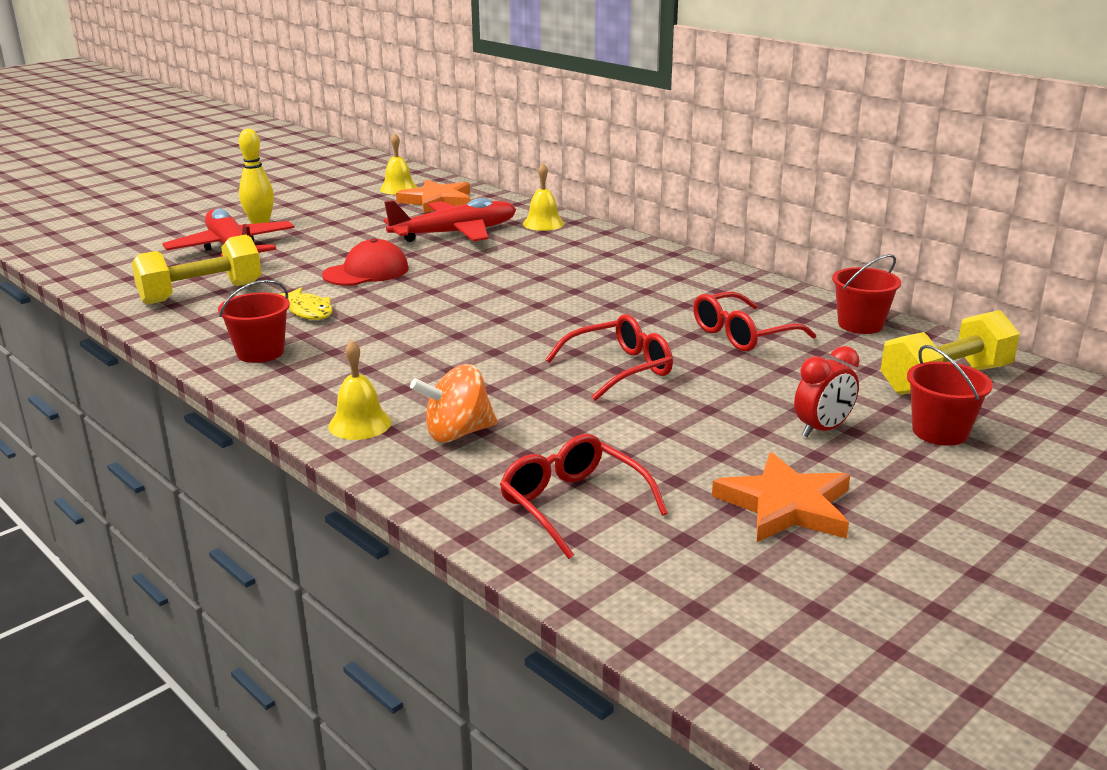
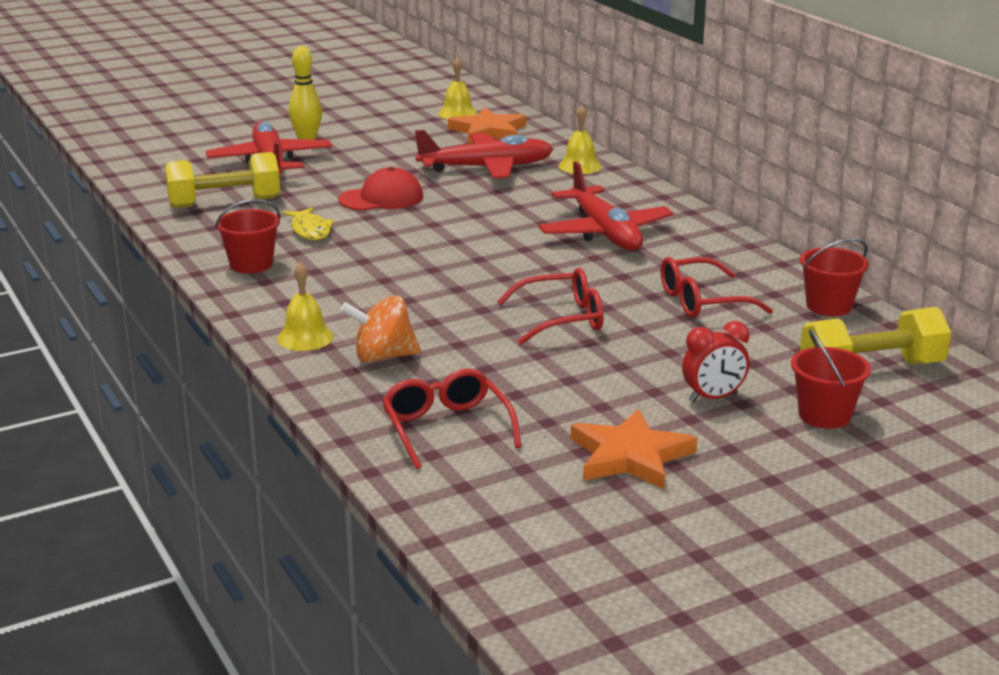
camera: 15 degrees right, 0 degrees up
(605, 280) = (604, 232): none -> red plane

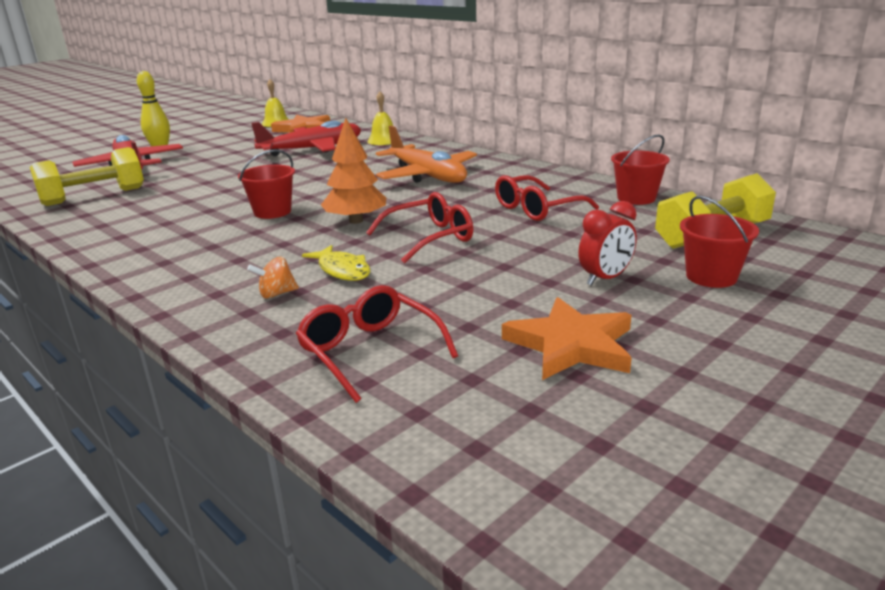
camera: 15 degrees left, 0 degrees up
(251, 264) = (125, 237): red bucket -> red bucket (272, 212)
(305, 337) = (191, 289): yellow bell -> none
(310, 230) = (177, 205): yellow fish -> yellow fish (342, 270)
(381, 198) = (234, 177): red cap -> none
(383, 357) = (276, 294): orange spinning top -> orange spinning top, size x0.59
(494, 284) = (356, 221): none -> orange tree
(604, 232) = (427, 175): red plane -> orange plane

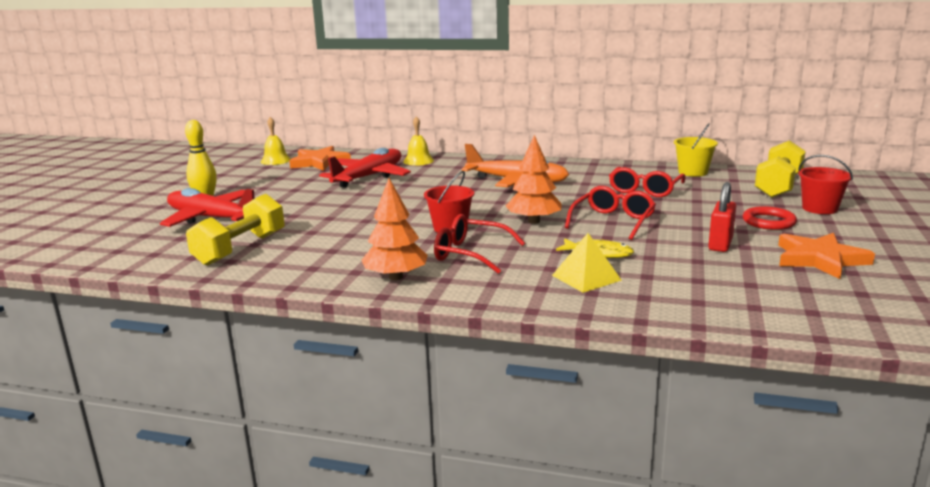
camera: 30 degrees left, 5 degrees down
(135, 249) = (396, 277): none -> orange tree
(276, 294) = (586, 277): orange spinning top -> yellow pyramid
(369, 351) = (721, 292): red glasses -> red glasses (470, 254)
(487, 293) = (720, 244): none -> red padlock
(605, 279) = (768, 222): red clock -> red ring
(636, 198) = (693, 172): red bucket -> yellow bucket

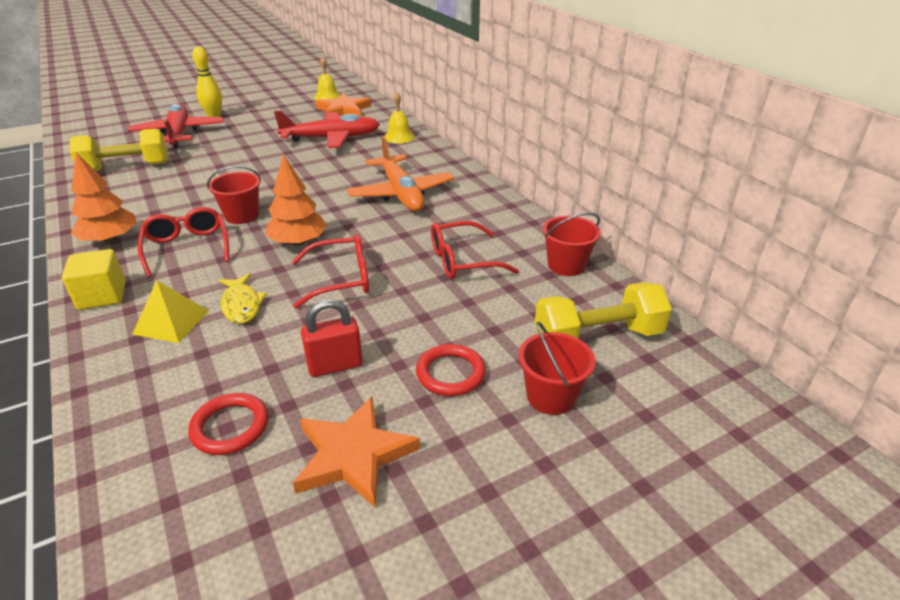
camera: 45 degrees right, 15 degrees up
(499, 294) = (102, 296): none -> yellow cube
(693, 172) = (566, 265): yellow bucket -> red bucket
(752, 283) = (230, 427): none -> red ring

